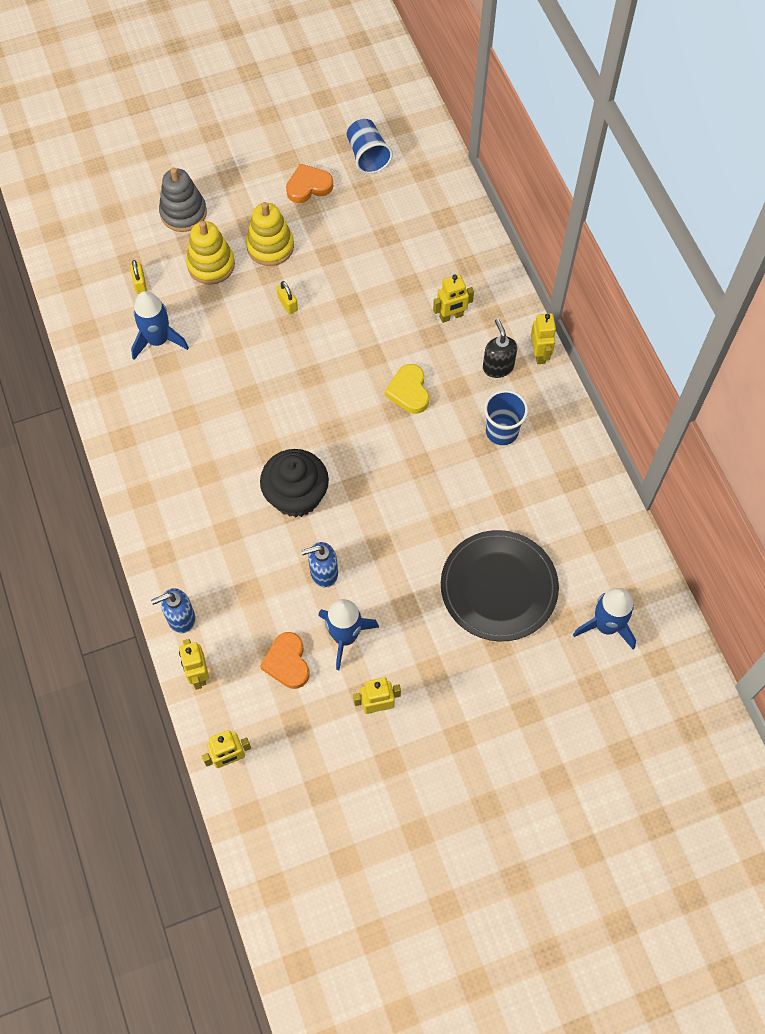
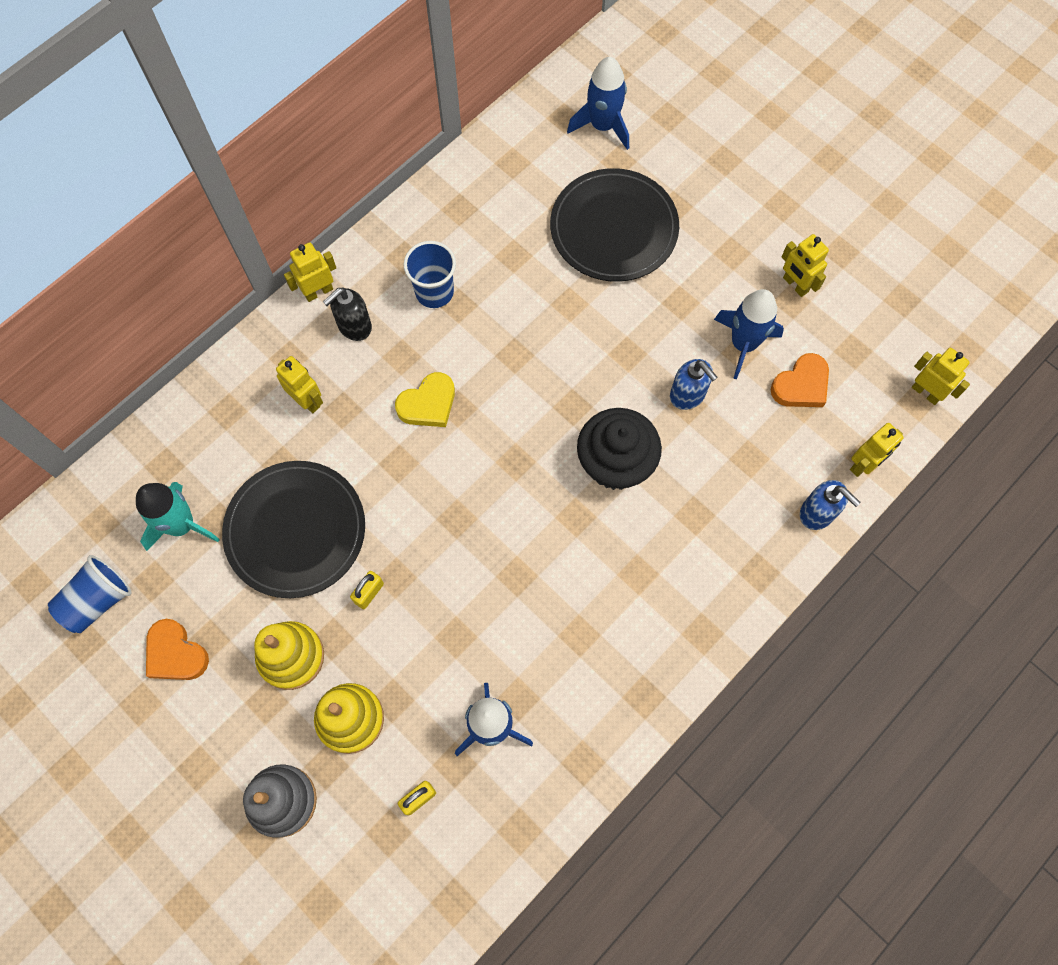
camera: 115 degrees left, 5 degrees up
(355, 277) = (295, 530): none -> black plate
(395, 215) = (181, 525): none -> turquoise rocket

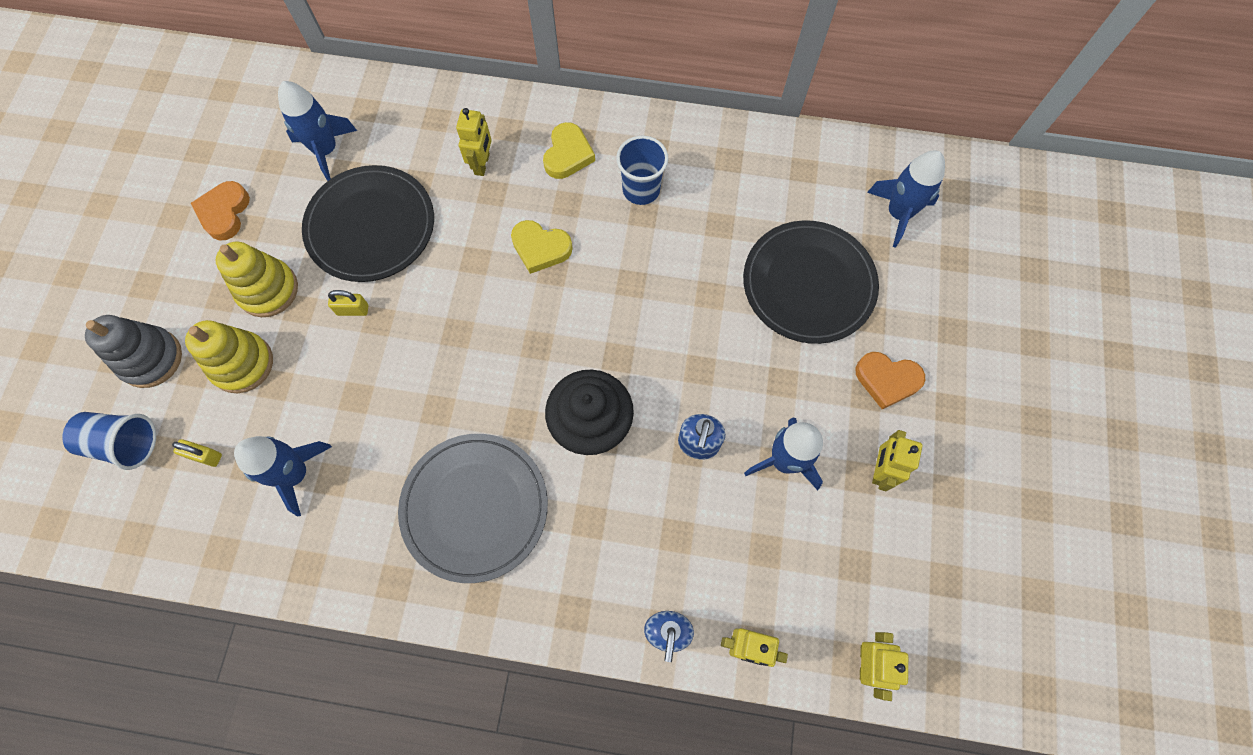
camera: 55 degrees right, 0 degrees up
(97, 600) = (235, 138): blue cup -> blue cup (124, 443)
(181, 525) = (326, 150): turquoise rocket -> blue rocket
(318, 291) = (578, 112): yellow robot -> none
(354, 326) = (568, 154): black soap dispenser -> yellow heart
(623, 595) = (475, 507): none -> grey plate
(801, 385) = (783, 538): orange heart -> orange heart (887, 380)

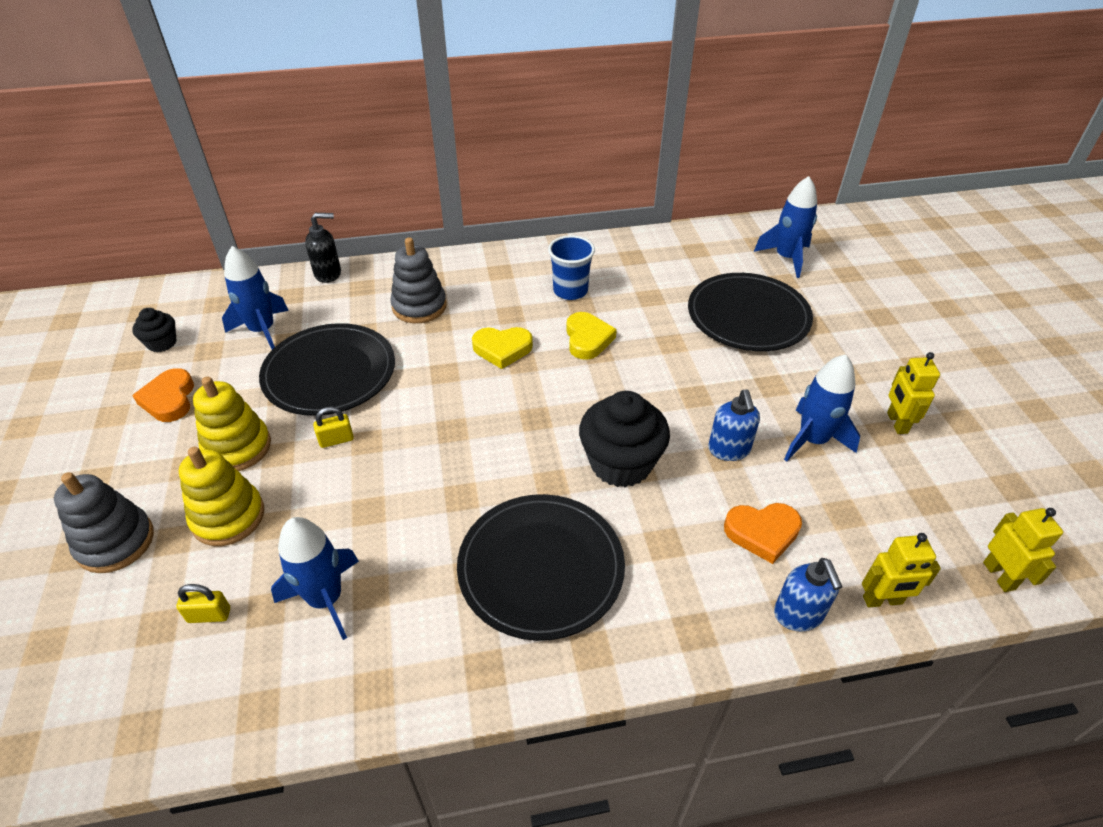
camera: 20 degrees left, 25 degrees down
(124, 443) = (100, 633): blue cup -> none
(233, 138) = (162, 343): none -> black cupcake
(409, 89) = (328, 274): none -> black soap dispenser
(475, 507) = (541, 568): grey plate -> black plate
(482, 164) = (419, 306): yellow robot -> grey stacking toy
(568, 154) = (494, 283): yellow heart -> yellow heart (587, 339)
(887, 380) = (855, 360): orange heart -> orange heart (762, 533)

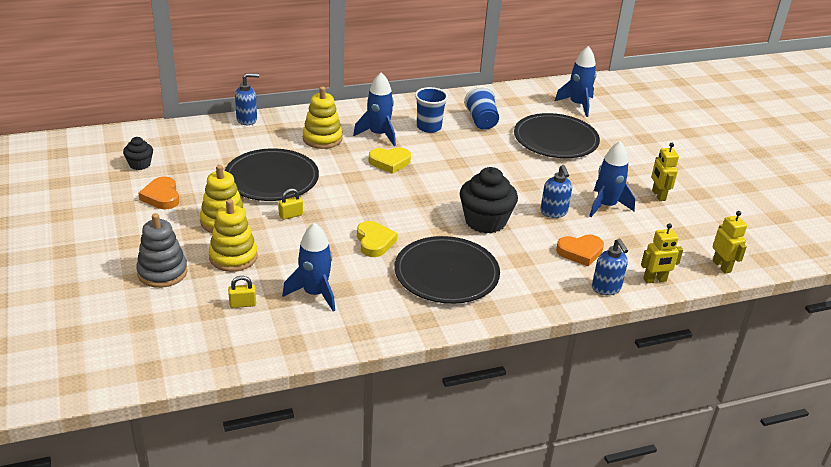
camera: 10 degrees left, 10 degrees down
(262, 330) = (212, 155): blue rocket -> blue rocket (378, 134)
(328, 274) = (247, 120): black soap dispenser -> blue soap dispenser
(419, 306) = (322, 138): grey stacking toy -> yellow stacking toy
(587, 339) = (448, 155): yellow heart -> yellow heart (374, 242)
(646, 282) = (481, 121): none -> blue cup

